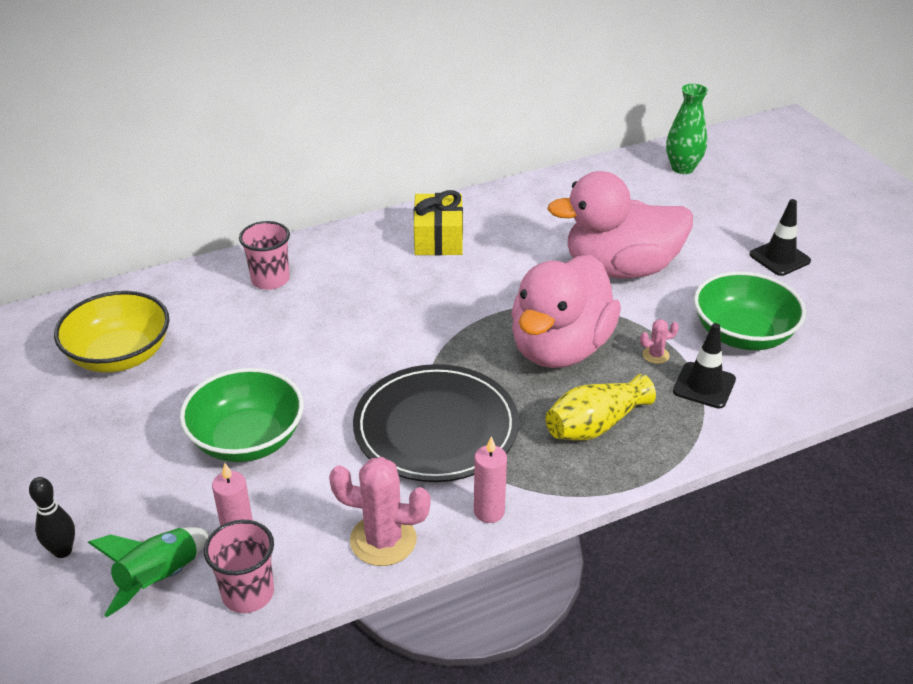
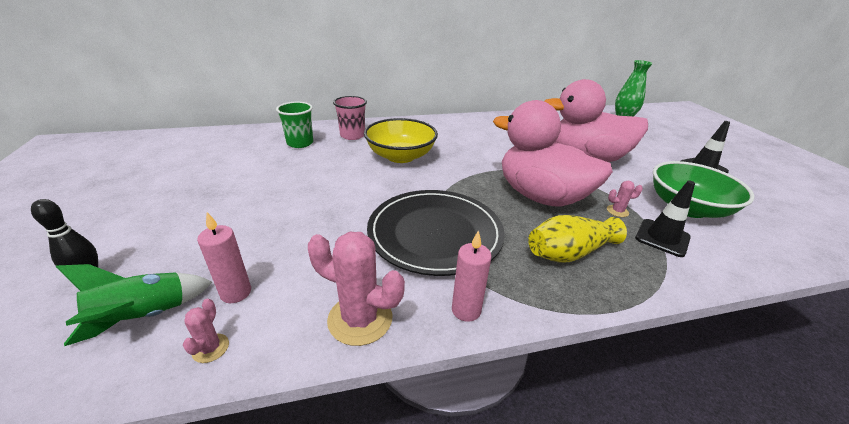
camera: 10 degrees right, 5 degrees down
(120, 355) = (236, 158): yellow bowl -> yellow bowl (400, 156)
(197, 309) = (300, 143): none -> green cup
(247, 440) = (287, 219): green bowl -> none
(248, 593) = (210, 348): pink cup -> pink cactus
(438, 238) = (464, 130): yellow gift -> none
(560, 348) = (541, 196): pink duck -> pink duck turned 90 degrees clockwise

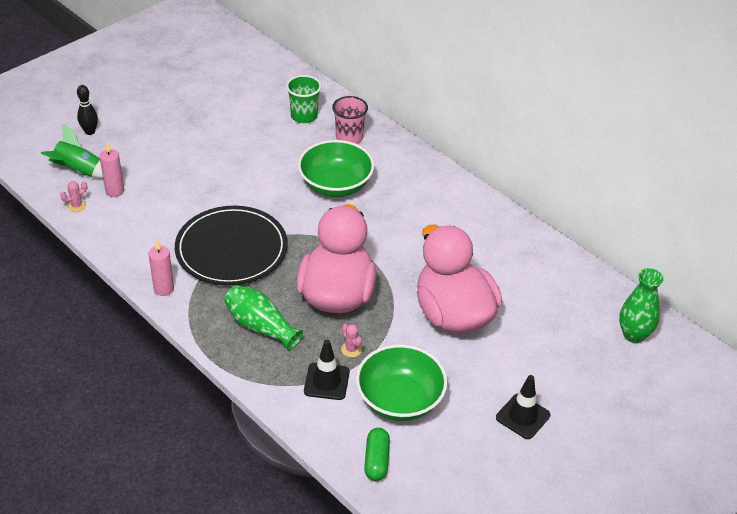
camera: 60 degrees right, 10 degrees up
(360, 319) = (128, 248): pink cactus -> none
(400, 156) = (335, 185): yellow bowl -> green bowl
(569, 253) = (261, 327): yellow vase -> green vase
(774, 243) = (376, 460): none -> green capsule

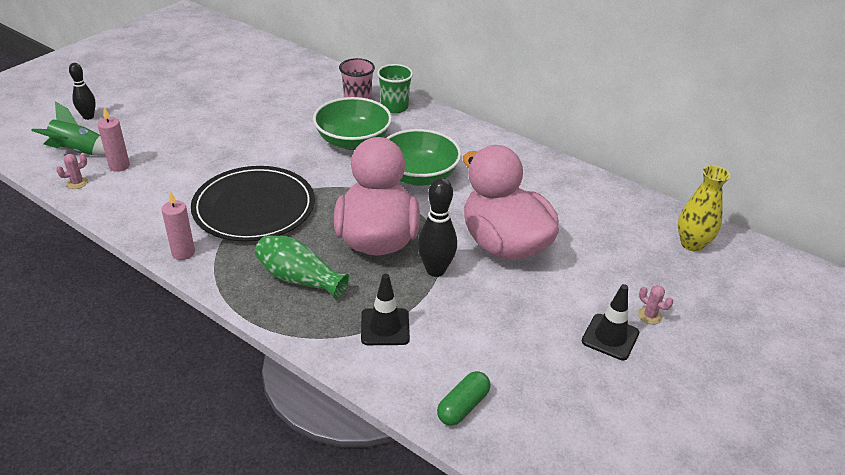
camera: 10 degrees left, 5 degrees down
(304, 116) = (309, 88): green cup -> green cup (394, 107)
(351, 349) = (405, 290): pink cactus -> pink cactus (650, 316)
(376, 460) = (463, 406): green capsule -> green capsule turned 45 degrees clockwise
(383, 332) = (435, 270): none -> black bowling pin
(400, 399) = (471, 336): green bowl -> green bowl (418, 176)
(634, 335) = (692, 244): green vase -> yellow vase

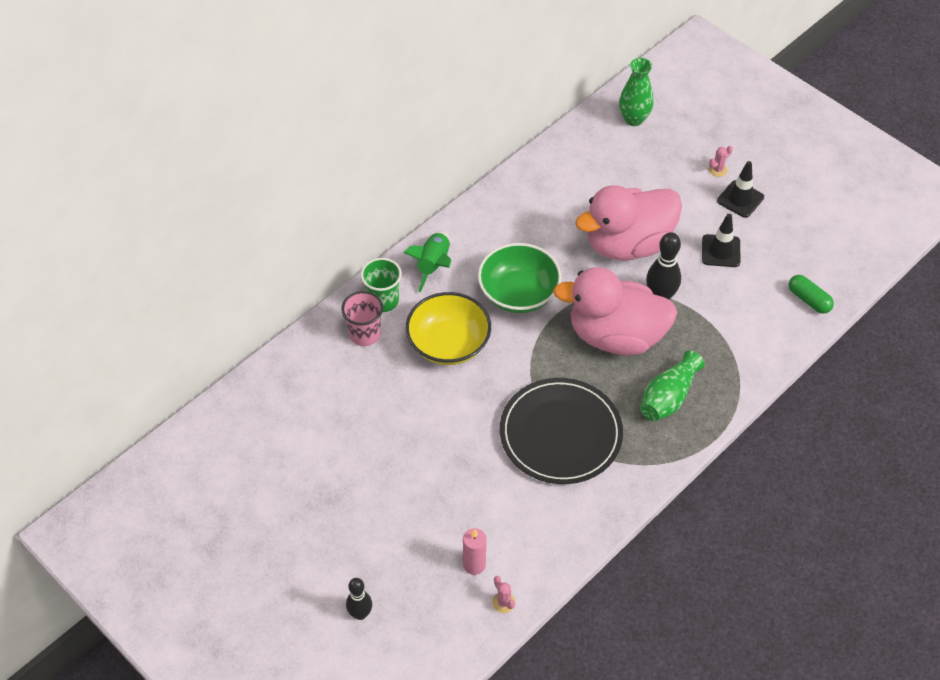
camera: 80 degrees left, 15 degrees up
(78, 151) = (439, 612): green rocket -> green rocket (433, 265)
(183, 253) = (628, 490): pink candle -> none
(353, 141) = (448, 344): green bowl -> yellow bowl
(385, 327) = (728, 339): black traffic cone -> black traffic cone (721, 251)
(692, 244) = (634, 119): yellow vase -> green vase

